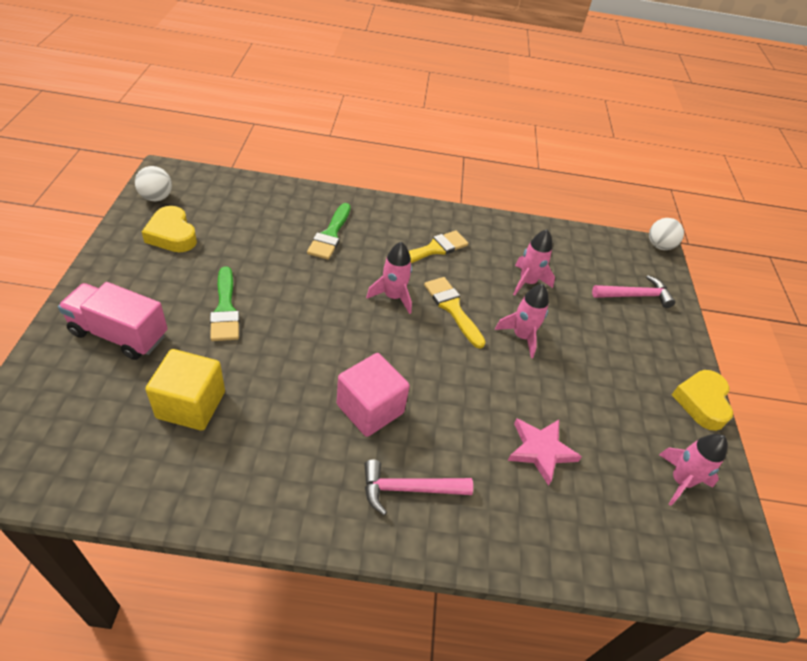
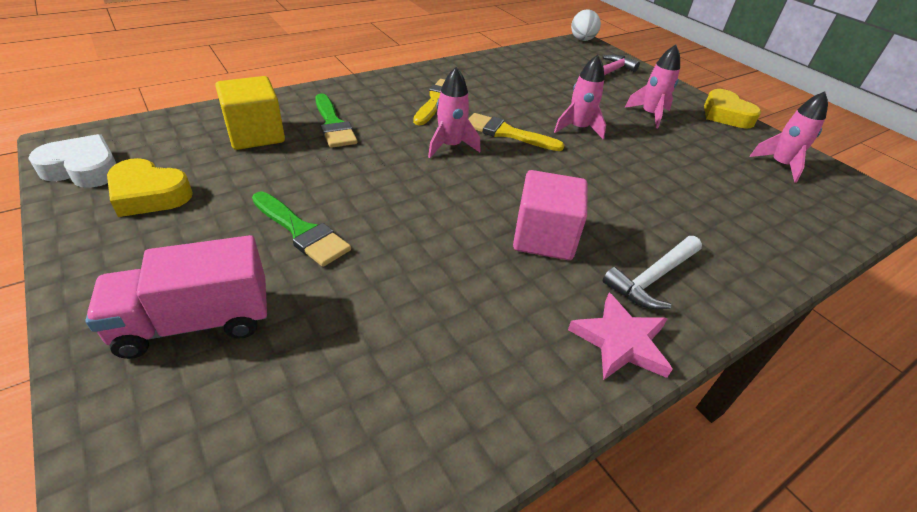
camera: 35 degrees left, 5 degrees down
(156, 197) = (83, 169): white ball -> white heart
(191, 405) = (375, 338): yellow cube -> yellow cube (256, 135)
(409, 489) = (652, 278): pink hammer -> white hammer
(527, 282) = (534, 93): pink rocket -> pink rocket (650, 115)
(540, 450) = (690, 194): pink star -> pink star (621, 341)

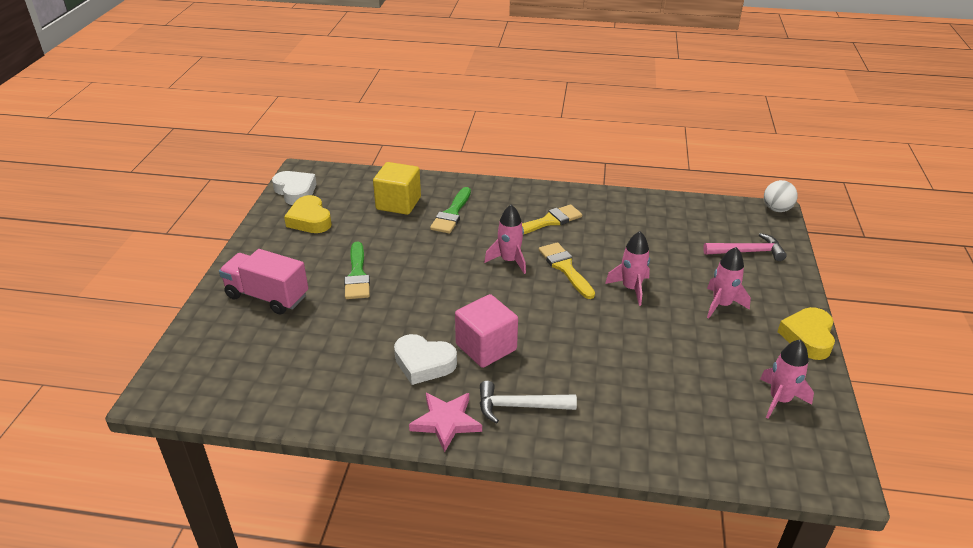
camera: 45 degrees right, 5 degrees down
(511, 290) = (424, 363): none -> white heart

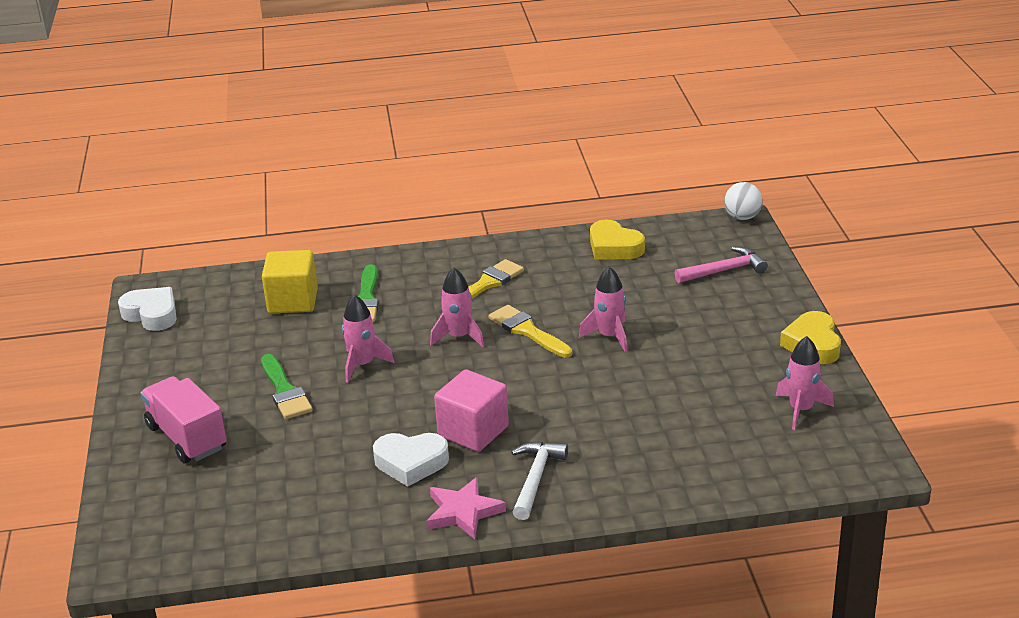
camera: 15 degrees left, 5 degrees down
(267, 296) = (187, 437): pink truck -> pink truck turned 45 degrees clockwise
(310, 220) = (190, 343): yellow heart -> yellow heart (614, 247)
(519, 406) = (535, 479): white hammer -> white hammer turned 120 degrees clockwise
(721, 305) = (713, 331): pink rocket -> pink rocket (363, 365)

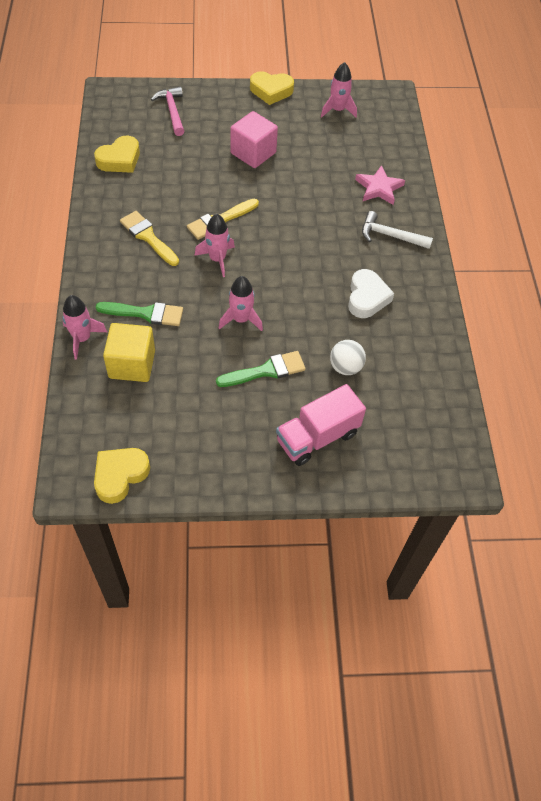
camera: 90 degrees left, 25 degrees up
(152, 314) = (120, 475): white heart -> yellow heart
(463, 512) = (420, 274): pink star -> pink star (379, 188)
(473, 431) = (336, 261): pink cube -> pink cube (253, 153)
(609, 336) = (238, 179): pink rocket -> pink rocket (82, 338)
(742, 217) = (103, 89): white ball -> white ball (345, 367)

